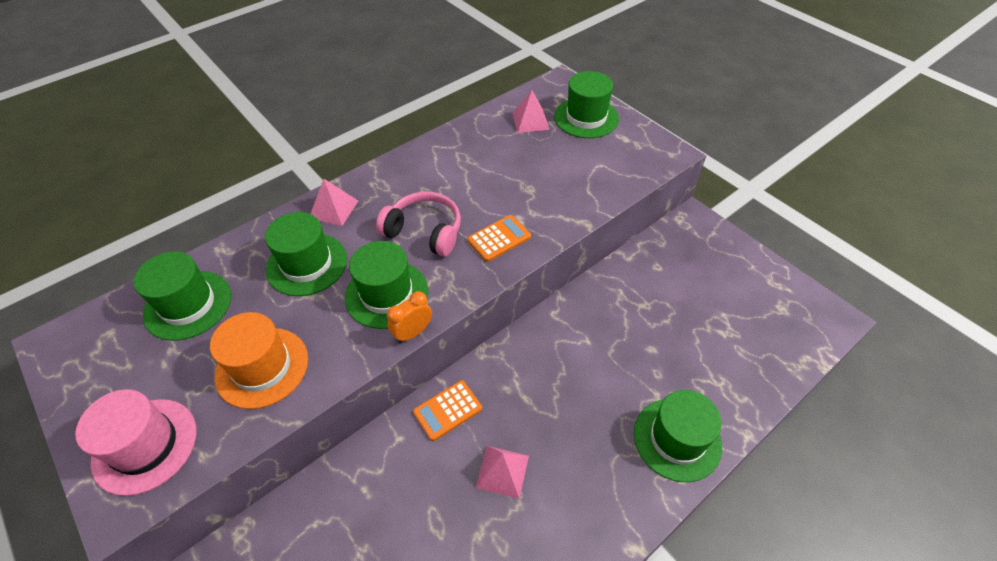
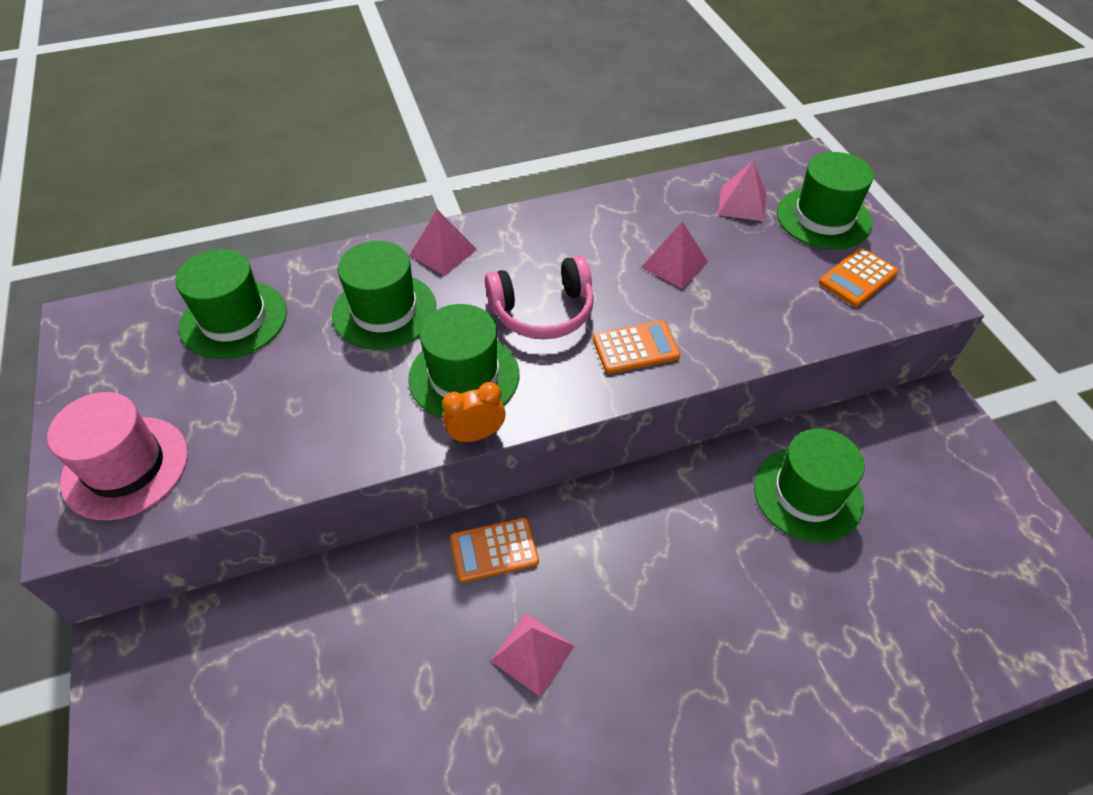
camera: 20 degrees right, 0 degrees up
(262, 367) = (284, 419): orange hat -> none
(424, 231) = (543, 311): pink headphones -> pink headphones turned 120 degrees clockwise
(502, 174) = (674, 264): none -> pink pyramid
(622, 152) = (857, 278): none -> orange calculator
(677, 439) = (789, 700): green hat -> green hat (807, 494)

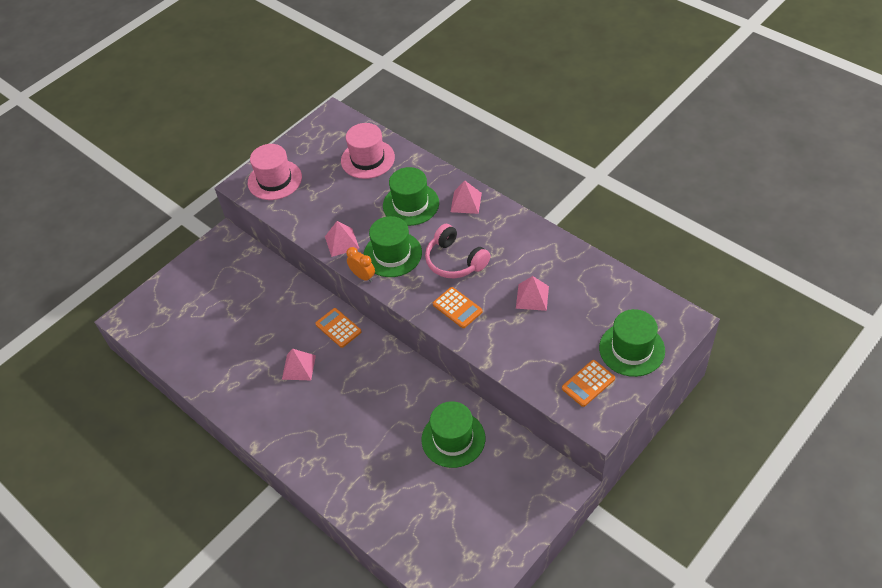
camera: 65 degrees right, 0 degrees up
(234, 319) = (367, 159): green hat -> pink hat
(742, 203) = (612, 305): pink pyramid -> pink pyramid (341, 242)
(857, 278) = (588, 383): orange calculator -> orange calculator turned 60 degrees counterclockwise

